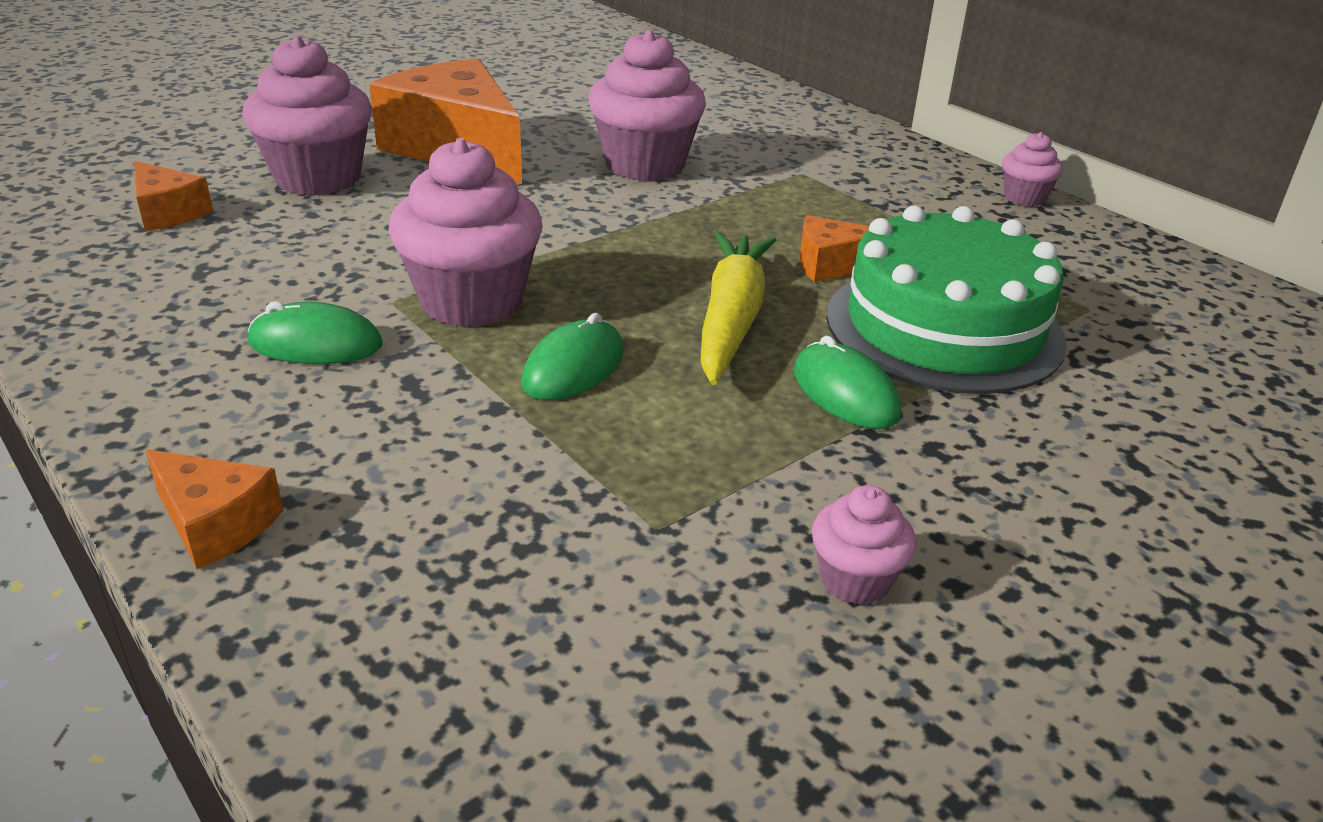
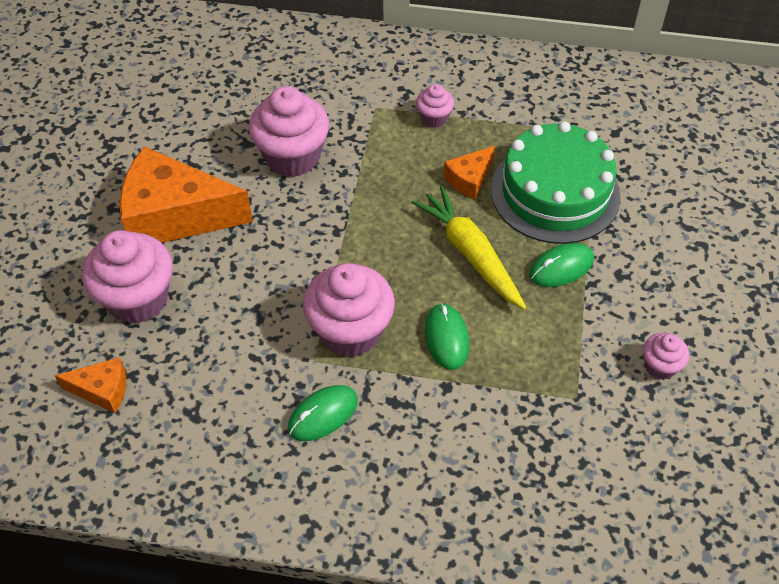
camera: 40 degrees left, 20 degrees up
(215, 524) = (429, 534): orange cheese -> none
(845, 393) = (561, 267): green mouse -> green mouse turned 45 degrees counterclockwise
(1024, 198) = (494, 57): pink cupcake -> pink cupcake (434, 118)

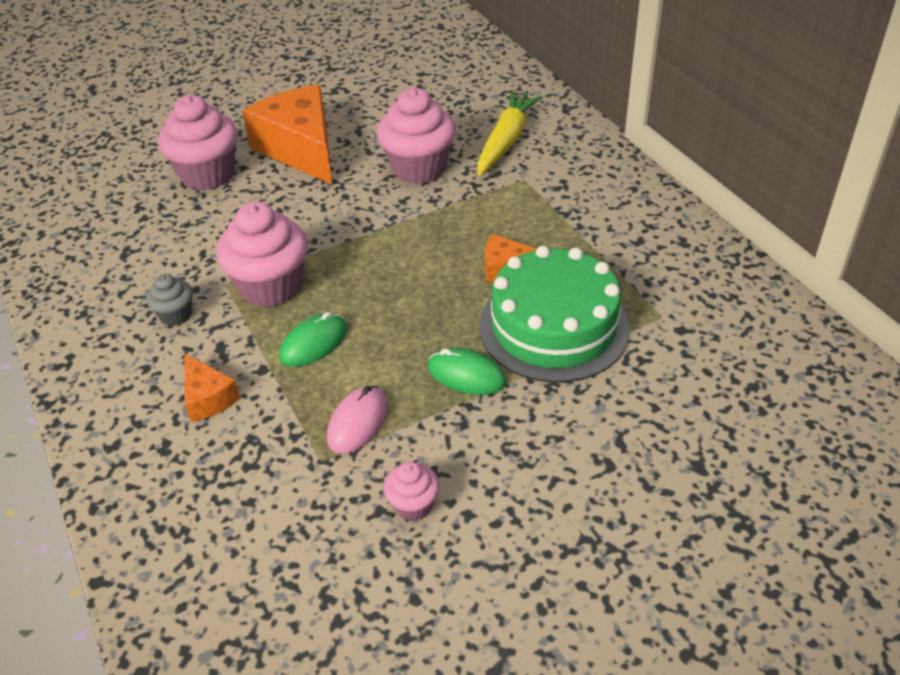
camera: 55 degrees right, 10 degrees down
(102, 390) = (115, 202): orange cheese -> orange cheese (208, 398)
(323, 415) = (176, 315): green mouse -> grey cupcake
(434, 118) = (552, 214): pink cupcake -> none
(470, 254) = (421, 311): yellow carrot -> yellow carrot (506, 141)
(556, 356) = (357, 422): none -> pink mouse

